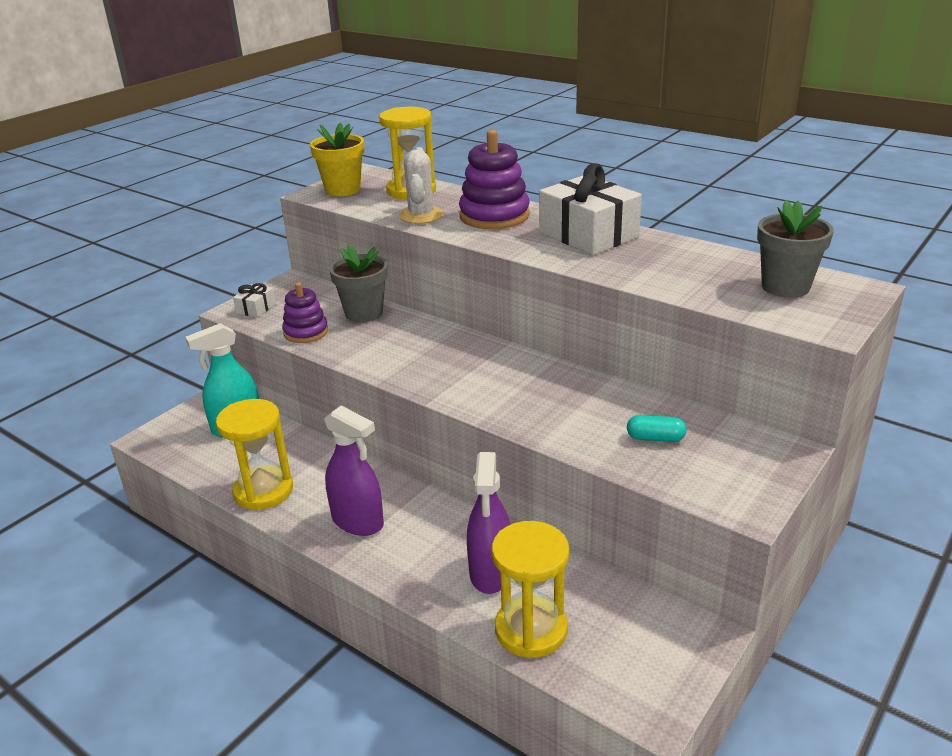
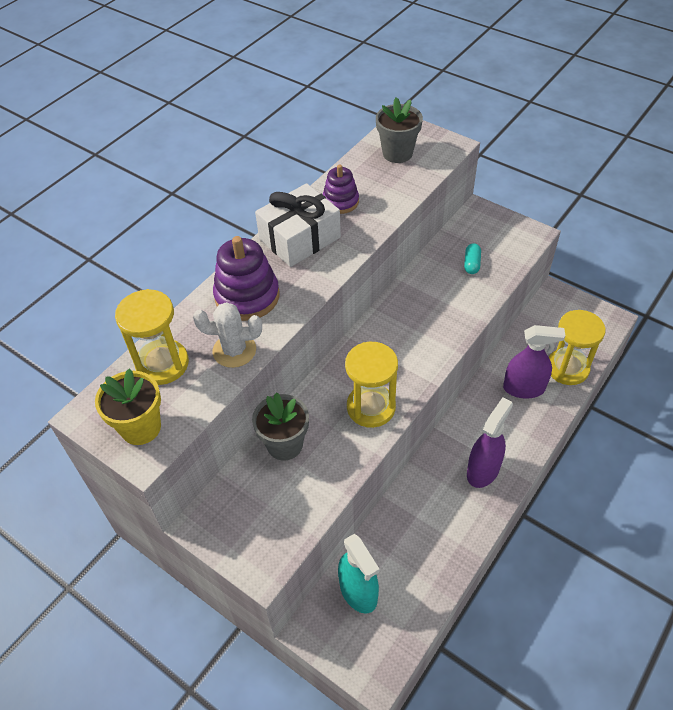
camera: 90 degrees left, 20 degrees up
(256, 308) = (261, 547): white gift -> none
(263, 491) = (451, 546): yellow hourglass -> yellow hourglass (371, 407)
(306, 332) = (318, 489): purple stacking toy -> purple stacking toy (340, 201)

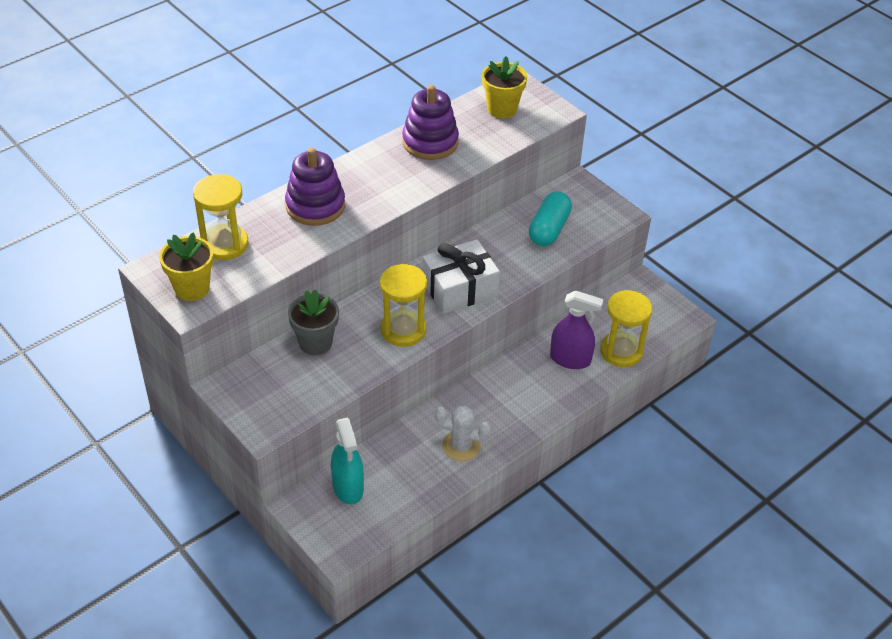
camera: 10 degrees right, 5 degrees down
(234, 350) = (289, 247): white cactus -> white cactus (461, 446)
(299, 238) = (380, 166): white gift -> white gift (459, 288)
(340, 201) = (430, 142): purple stacking toy -> purple stacking toy, size x1.60
(397, 153) = (502, 109): grey flower pot -> yellow flower pot
(472, 264) = (549, 229): turquoise capsule -> turquoise capsule, size x1.90
(483, 470) = (500, 419): purple spray bottle -> none

